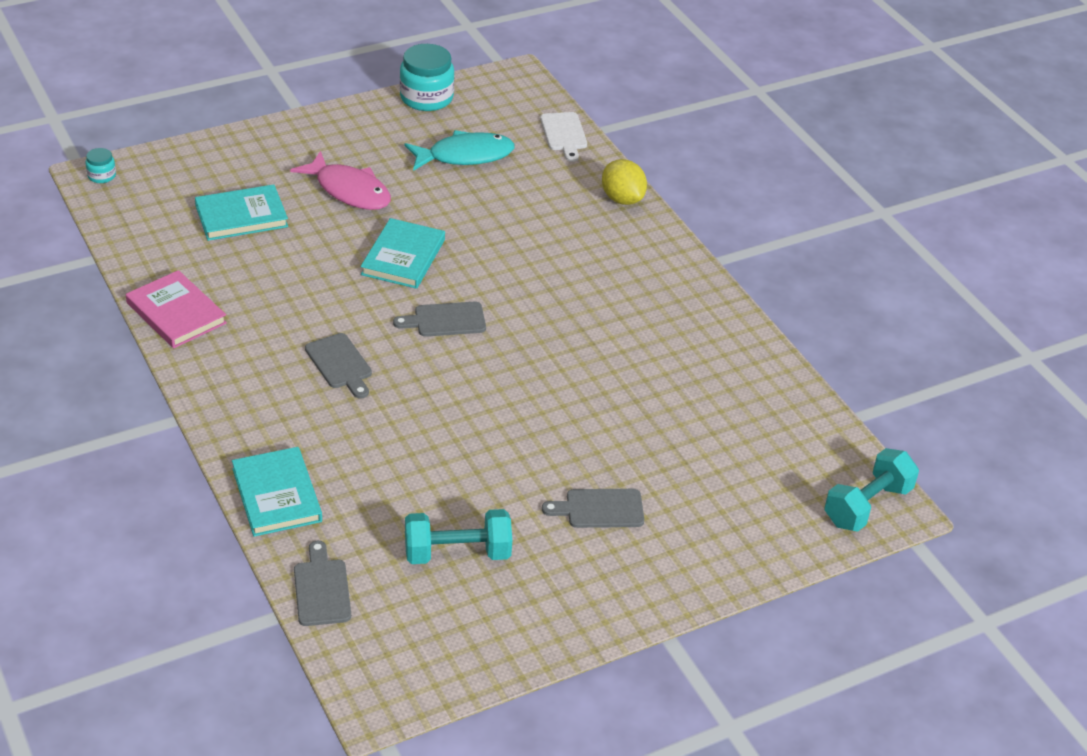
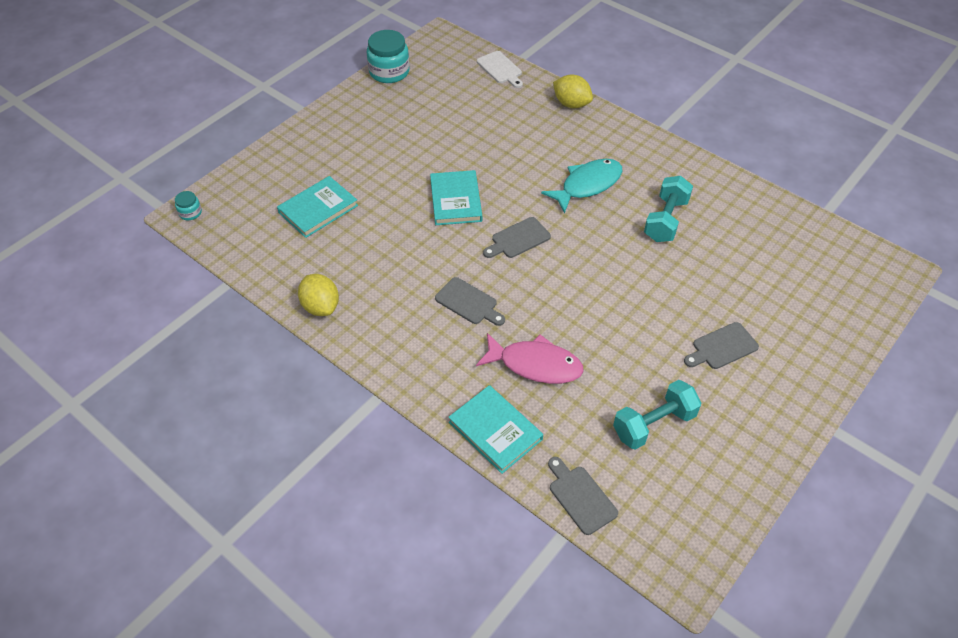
camera: 20 degrees left, 10 degrees up
(176, 313) = (321, 306): pink book -> yellow lemon
(349, 191) = (383, 161): pink fish -> pink fish (535, 364)
(465, 156) = (445, 107): turquoise fish -> turquoise fish (587, 185)
(867, 506) = (882, 274): turquoise dumbbell -> turquoise dumbbell (665, 220)

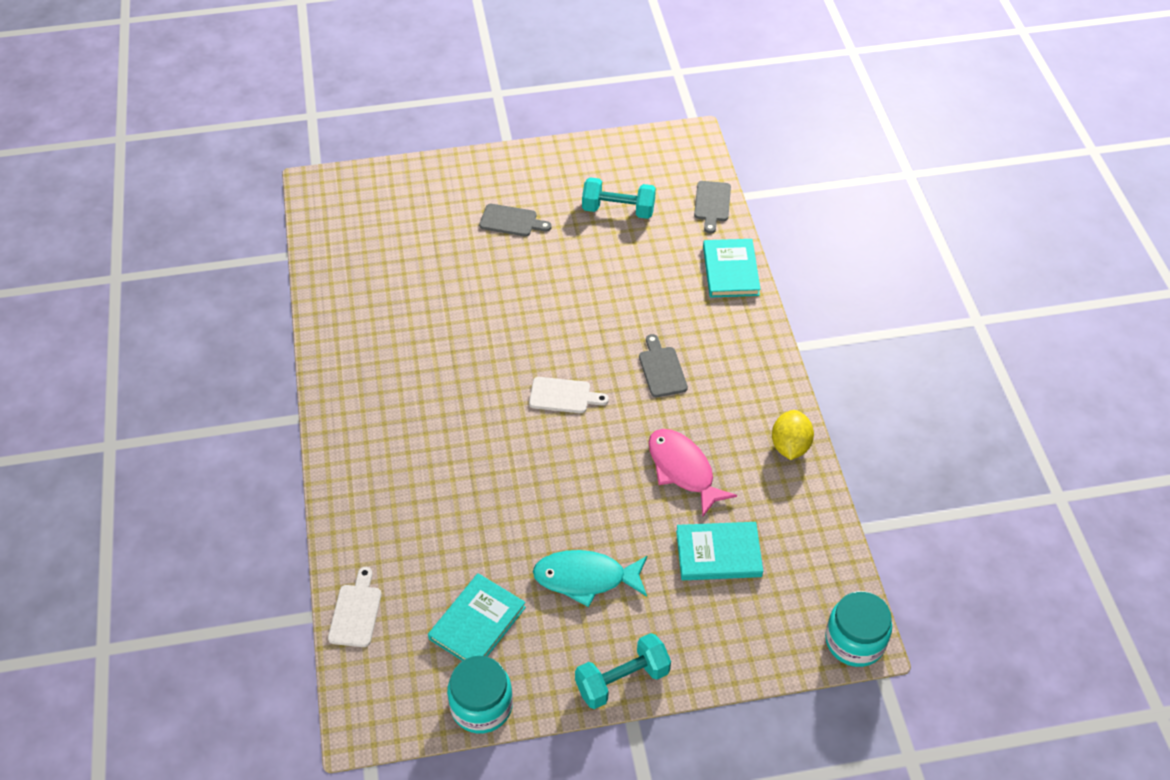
camera: 140 degrees left, 0 degrees up
(190, 213) = (854, 641): turquoise jar -> turquoise jar, size x2.04
(455, 200) = (578, 472): turquoise book -> turquoise book (477, 623)
(518, 239) = (563, 396): grey cutting board -> white cutting board
(535, 364) = (658, 293): pink fish -> pink fish (683, 470)
(571, 104) = (344, 506): yellow lemon -> none
(587, 185) = (444, 405): turquoise fish -> turquoise fish (585, 578)
(665, 220) = (423, 330): turquoise dumbbell -> turquoise dumbbell (622, 680)

